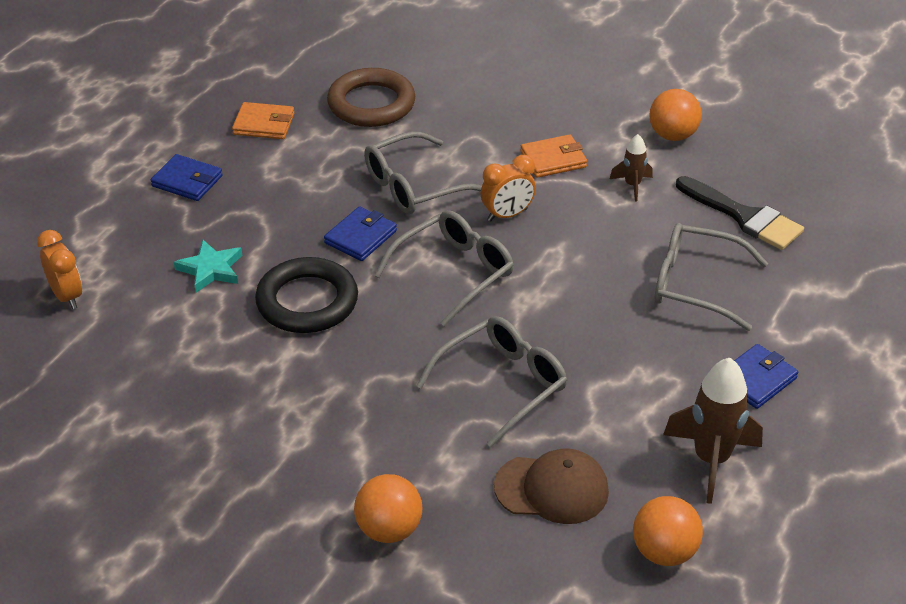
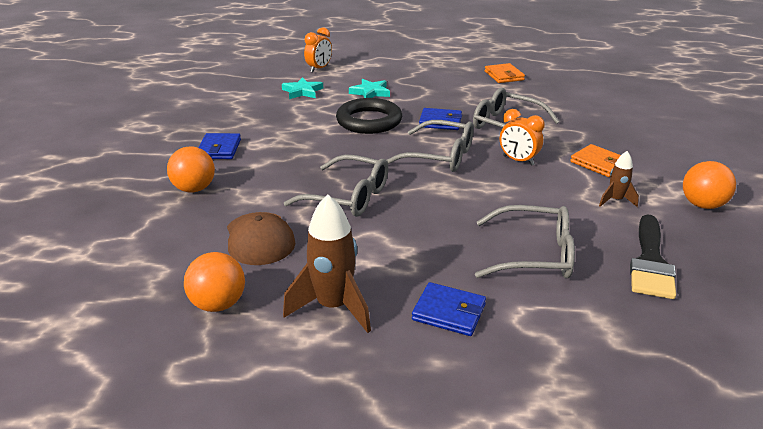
camera: 65 degrees right, 10 degrees down
(145, 340) = (302, 91): none -> turquoise star
(187, 181) = (433, 71): blue wallet -> blue wallet (219, 149)
(371, 104) = (565, 96): brown ring -> none
(695, 285) = (534, 255): grey glasses -> grey glasses turned 105 degrees clockwise

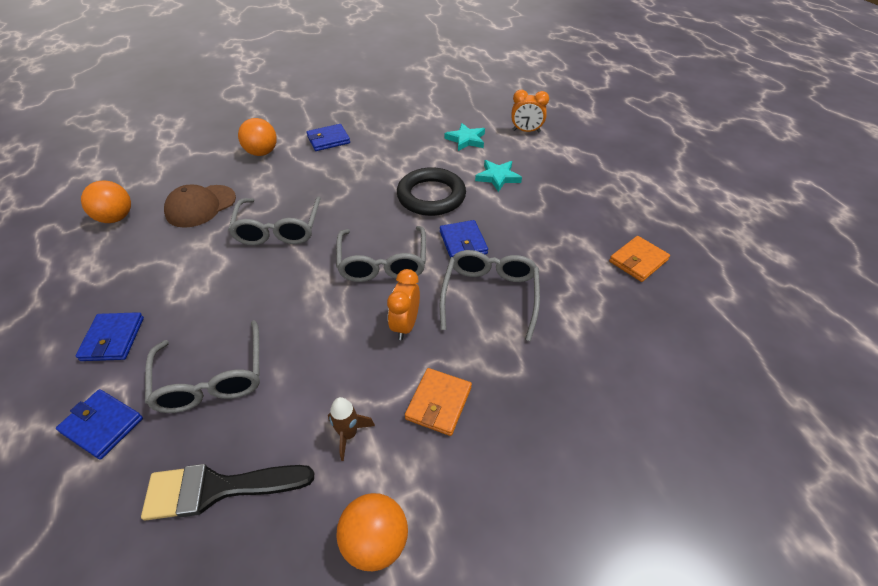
camera: 65 degrees right, 15 degrees up
(333, 307) = (116, 272): brown rocket -> none
(566, 322) = (102, 425): none -> blue wallet

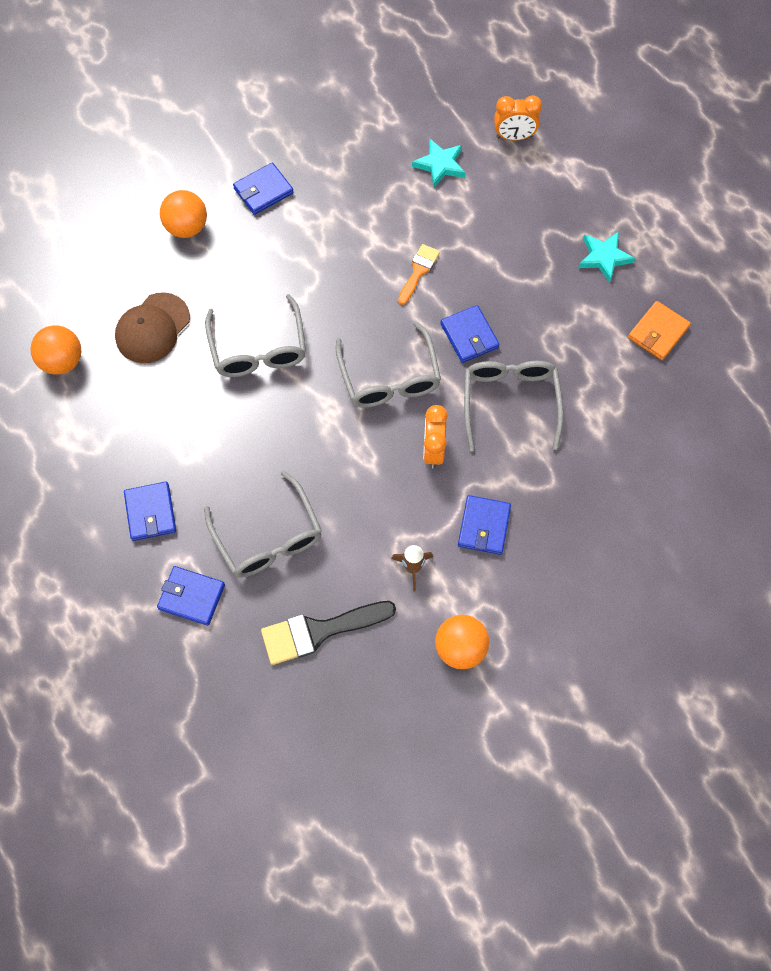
camera: 10 degrees left, 20 degrees up
(431, 196) = (418, 271): black ring -> orange brush
(438, 403) = (484, 526): orange wallet -> blue wallet
(498, 177) = (491, 227): turquoise star -> turquoise star (604, 257)

